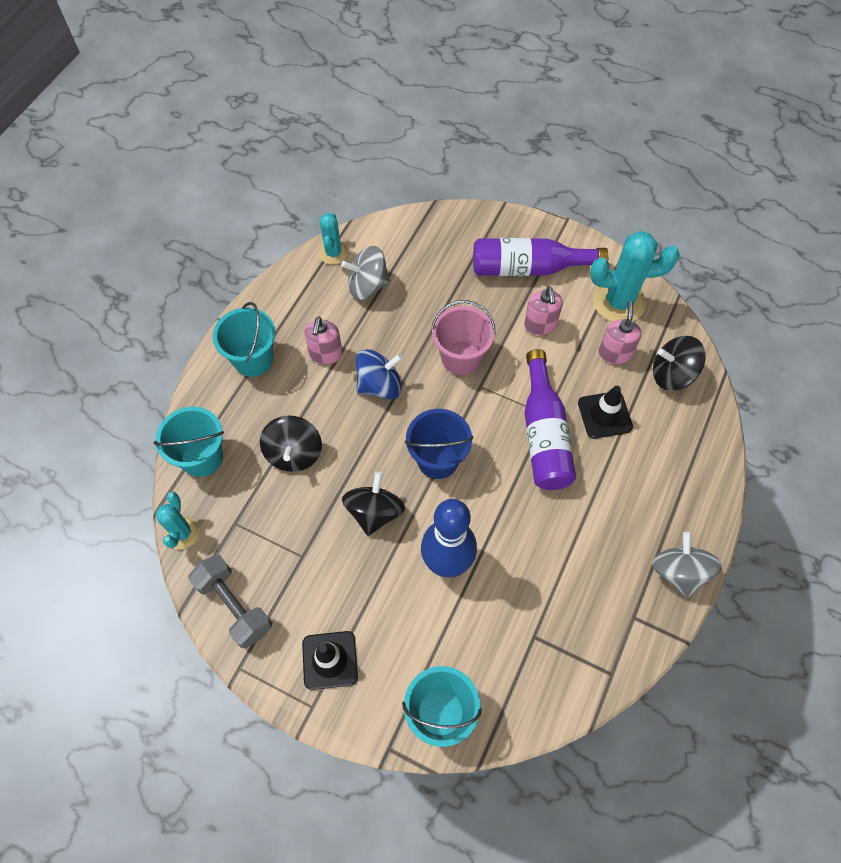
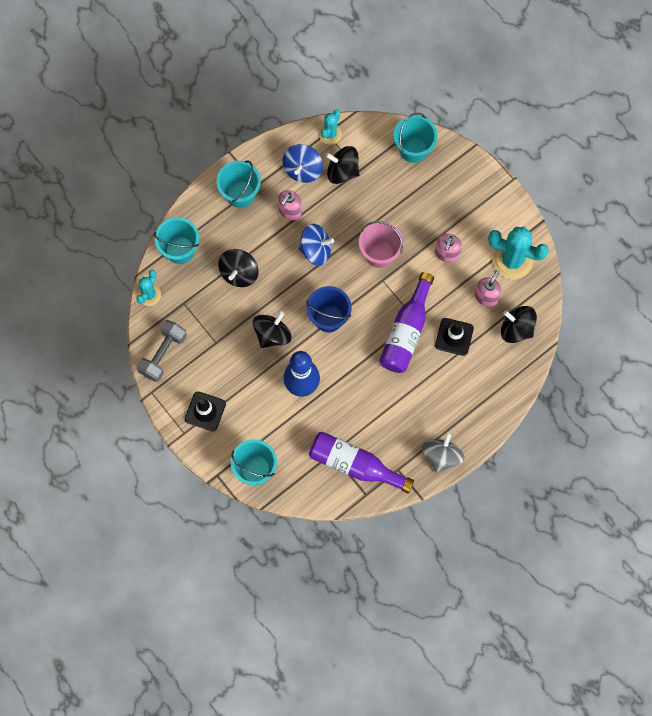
camera: 25 degrees right, 10 degrees up
(234, 605) = (163, 354): grey dumbbell -> grey dumbbell turned 45 degrees clockwise
(318, 302) = (302, 169): none -> blue spinning top
(367, 286) = (342, 171): grey spinning top -> black spinning top
(438, 232) = (413, 149): none -> turquoise bucket
(529, 268) = (463, 206): purple bottle -> purple bottle (355, 465)

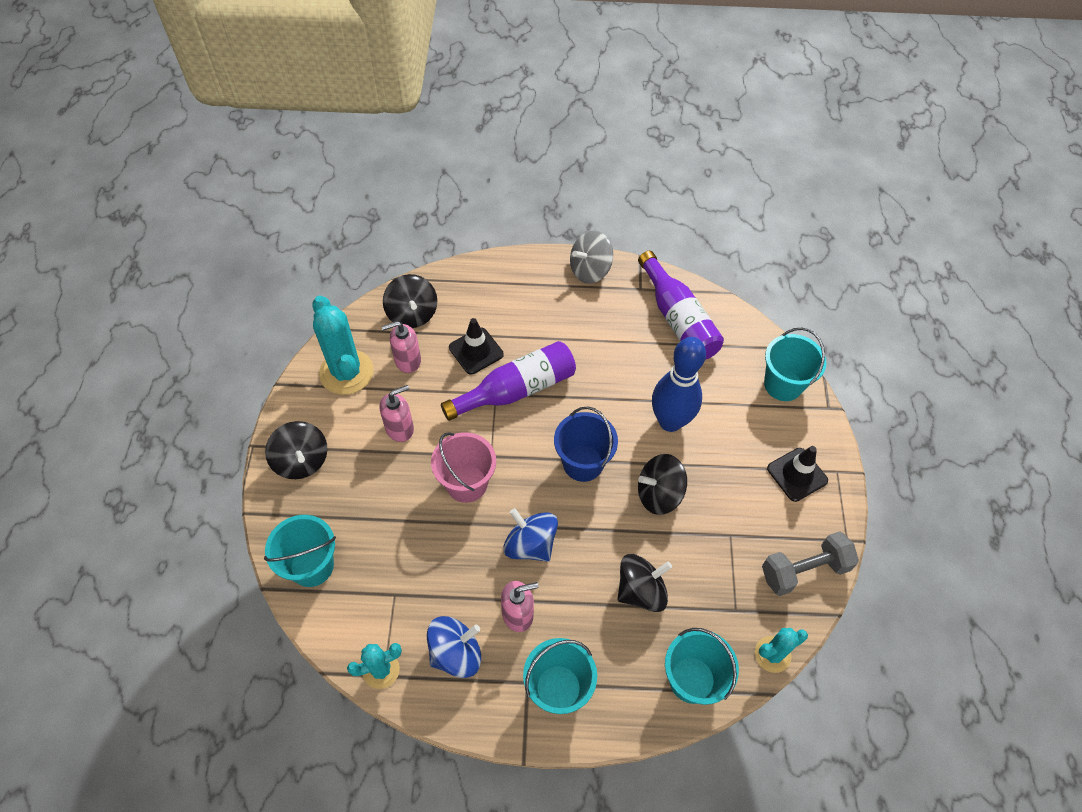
camera: 140 degrees left, 15 degrees down
(342, 171) = (413, 610): black spinning top -> black spinning top (302, 461)

